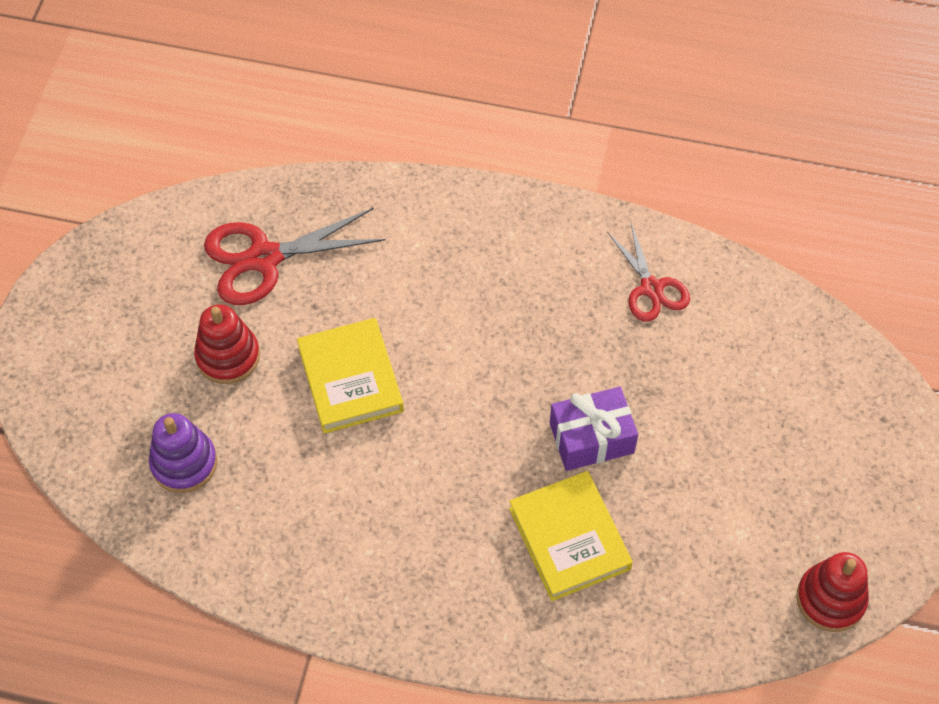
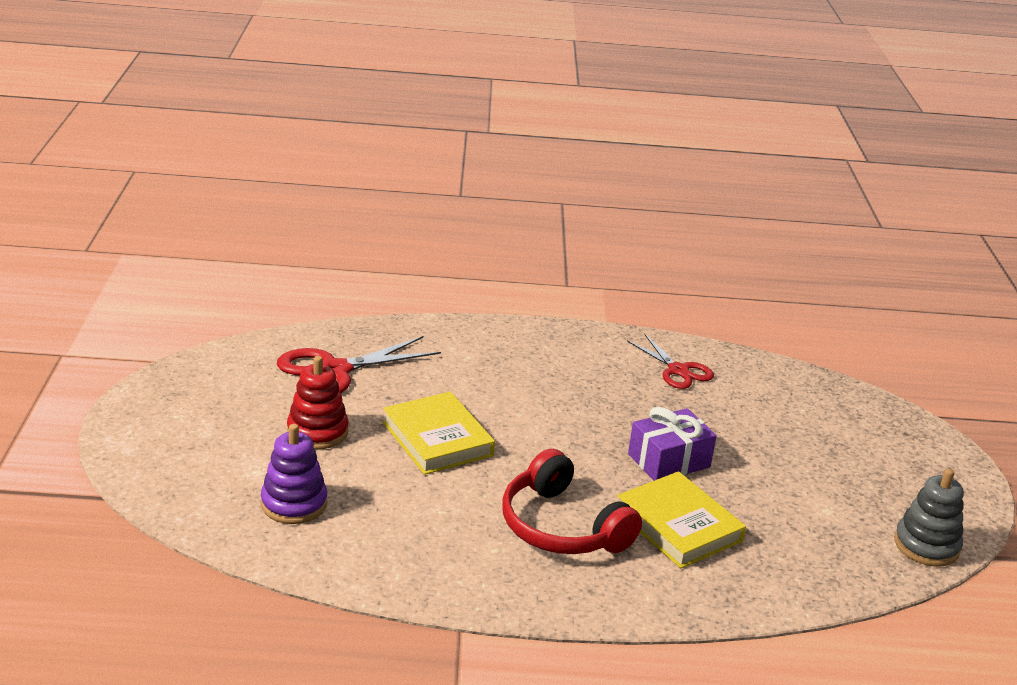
camera: 15 degrees left, 30 degrees down
(446, 526) = (561, 526): none -> red headphones
(830, 599) = (926, 545): red stacking toy -> grey stacking toy

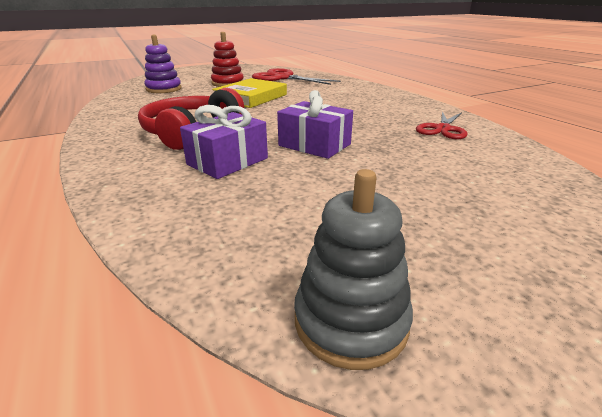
camera: 65 degrees right, 0 degrees up
(678, 525) = (227, 161): yellow book -> purple gift

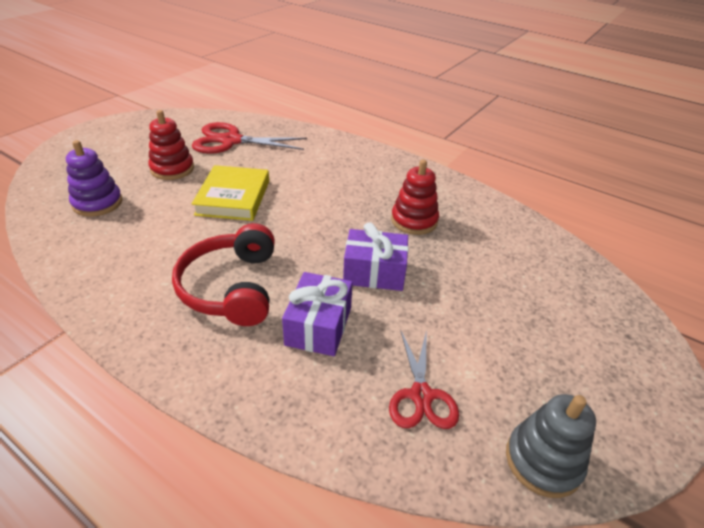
camera: 30 degrees left, 10 degrees up
(387, 126) = (414, 221): none -> red stacking toy
(442, 129) = (460, 212): red scissors -> red scissors (421, 395)

